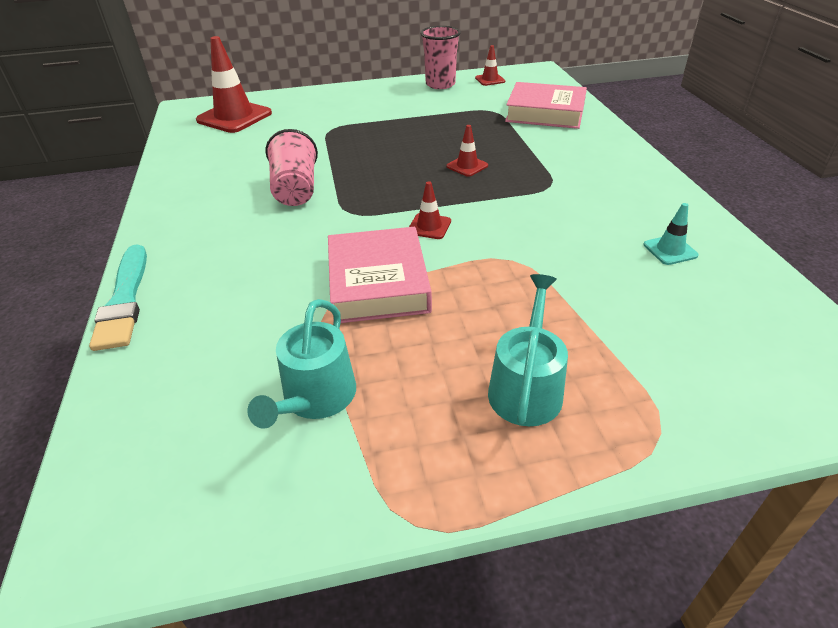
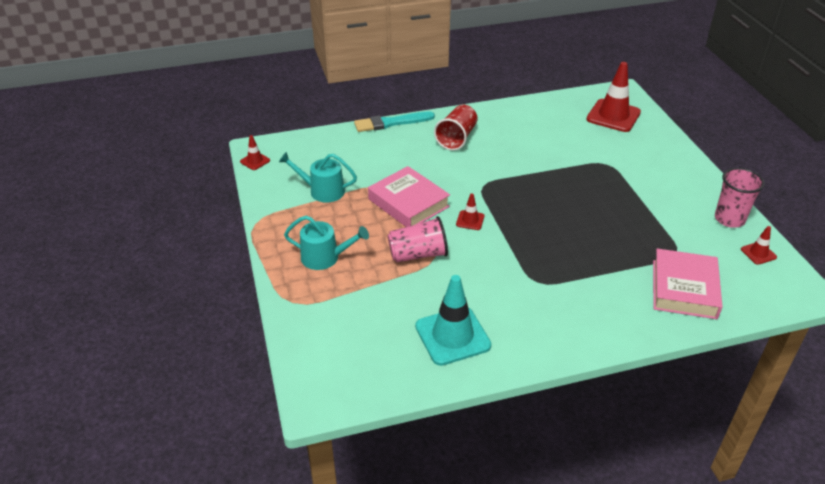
camera: 85 degrees right, 0 degrees up
(218, 229) = (456, 138): none -> red cup
(295, 189) = (508, 160): pink cup -> pink cup (418, 254)
(378, 283) = (408, 203): pink book -> pink book turned 60 degrees clockwise
(467, 166) = (560, 237): red traffic cone -> red traffic cone (255, 161)
(670, 250) = (452, 336): turquoise traffic cone -> turquoise traffic cone, size x2.10

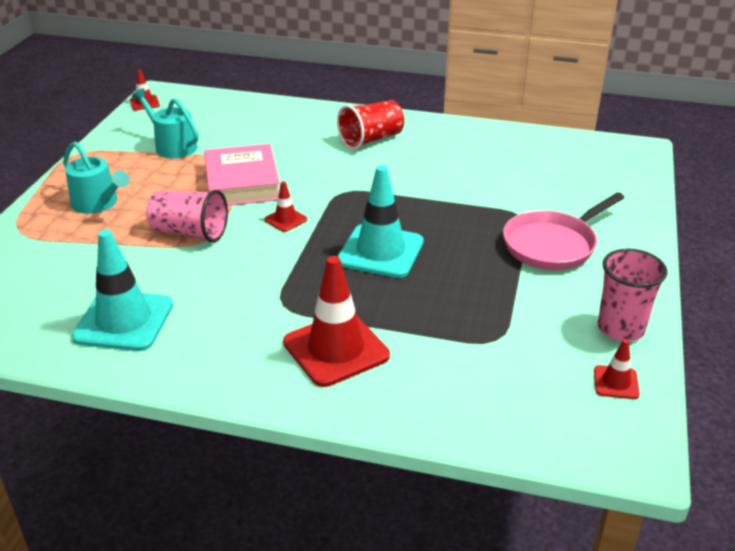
camera: 30 degrees right, 5 degrees down
(391, 123) = (319, 107): turquoise brush -> none
(553, 220) = (380, 251): none -> turquoise traffic cone
(613, 116) = (593, 170): red traffic cone -> red traffic cone (336, 349)
(643, 178) = (553, 245): none -> pink pan
(684, 289) = (456, 382): pink book -> none

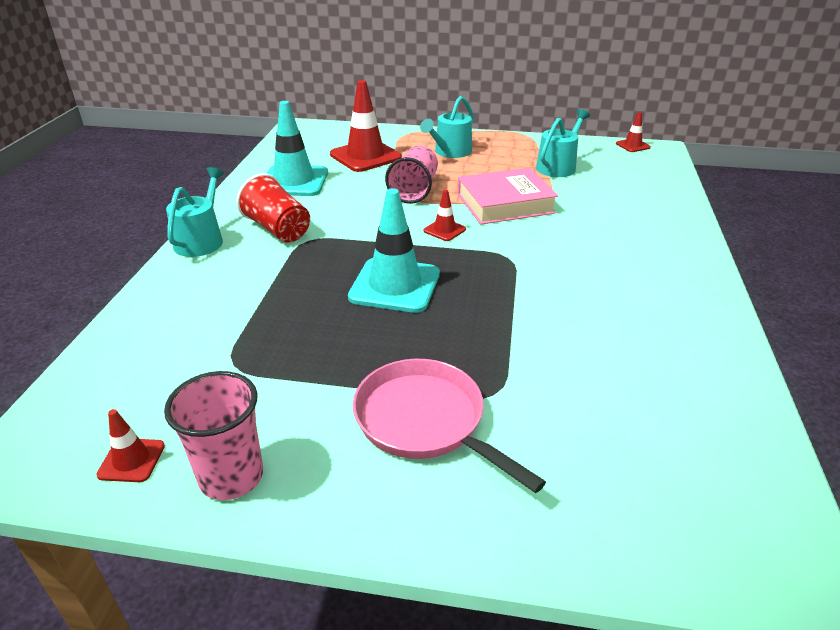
camera: 85 degrees right, 0 degrees up
(261, 388) = (201, 240): none -> turquoise watering can
(336, 349) = (240, 269): red traffic cone -> red traffic cone (365, 156)
(371, 140) = (638, 268): red cup -> red cup (278, 229)

